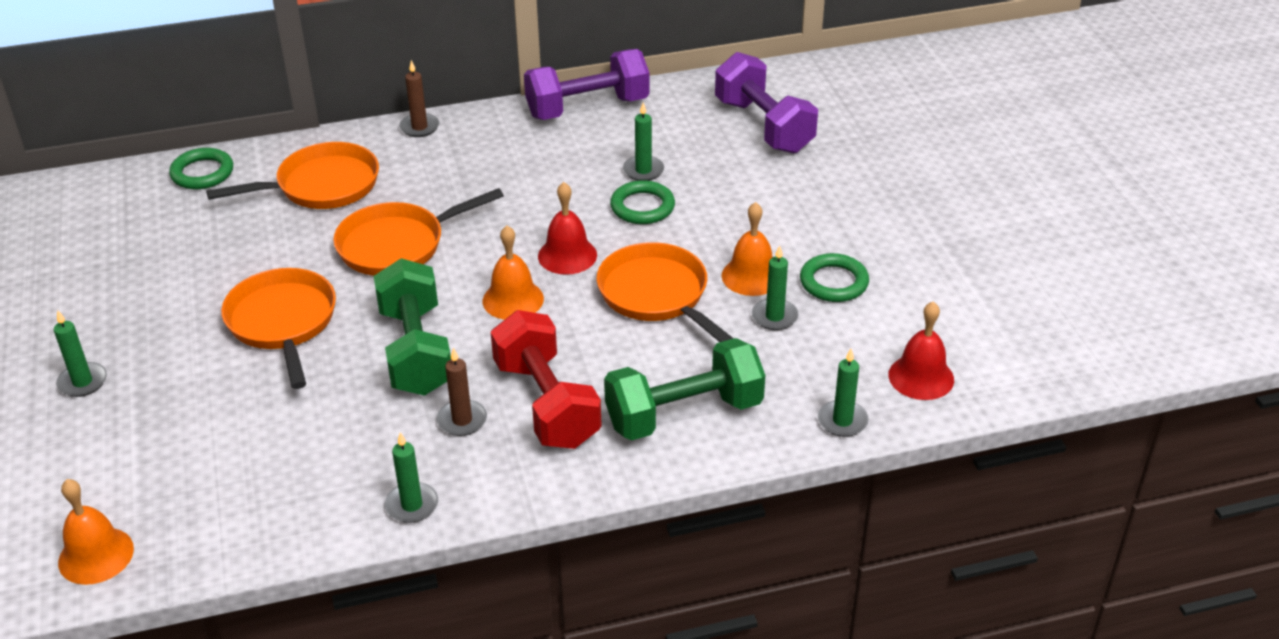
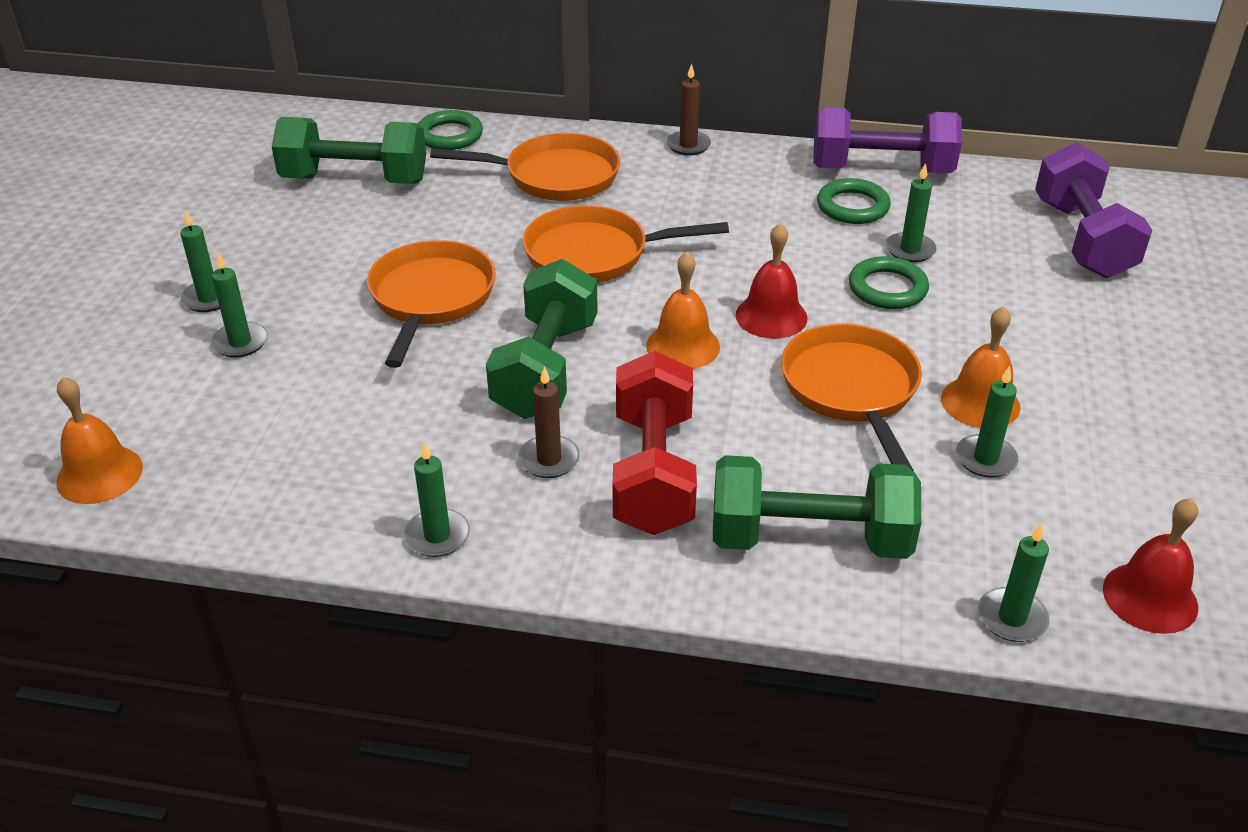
camera: 25 degrees right, 0 degrees up
(140, 410) = (240, 342): none -> green candle
(142, 238) = (355, 180): none -> green dumbbell
(833, 282) = (1084, 441): green ring -> green ring (852, 206)

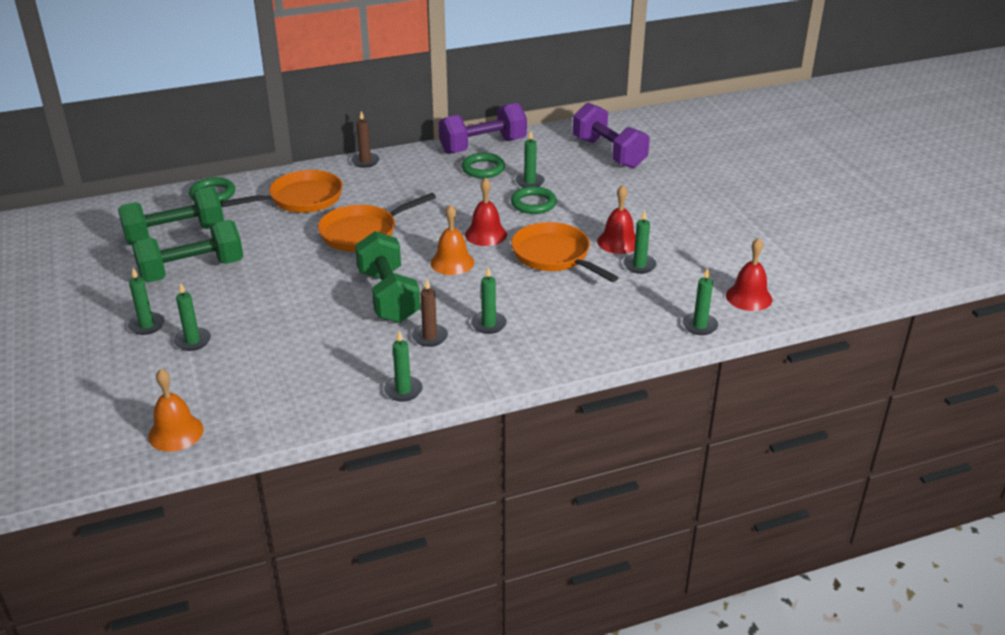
camera: 30 degrees left, 5 degrees down
(431, 299) = (288, 283): orange pan -> none
(653, 472) = (488, 324): red dumbbell -> green candle
(809, 539) = (587, 326): green dumbbell -> green dumbbell (192, 270)
(980, 402) = (618, 242): orange bell -> red bell

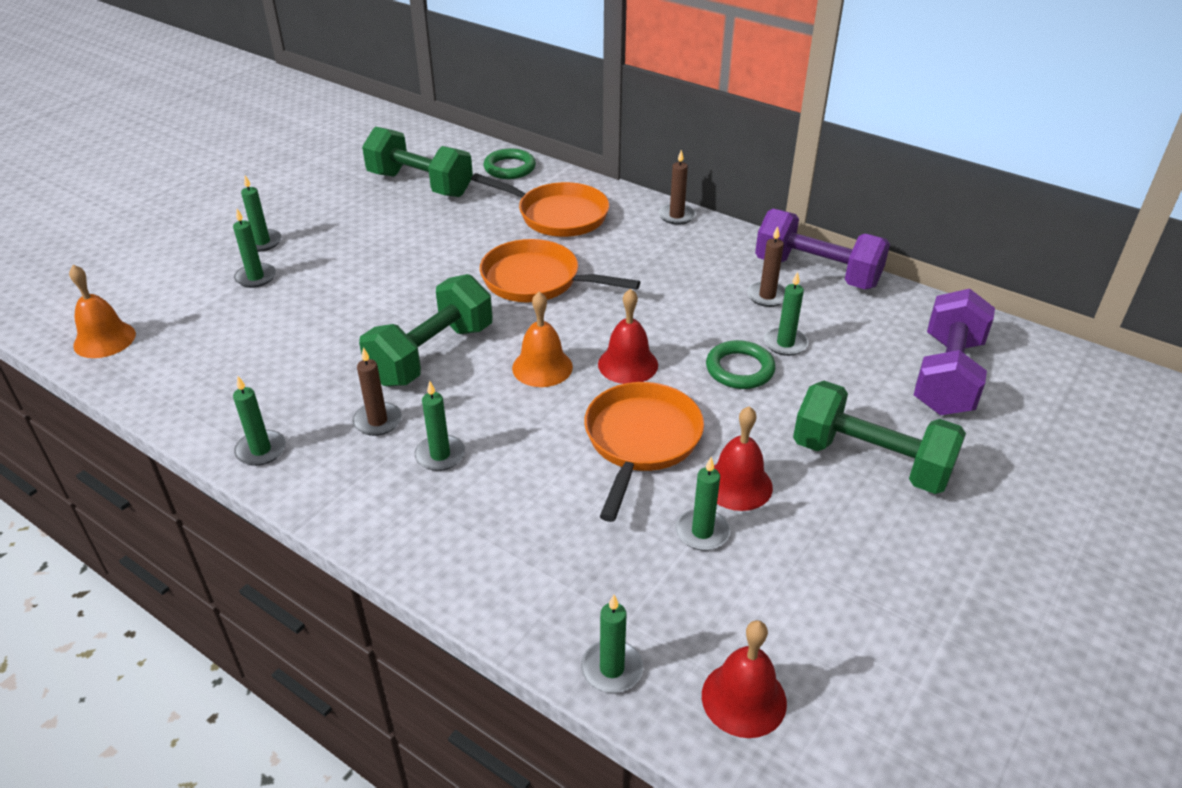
camera: 55 degrees right, 5 degrees up
(192, 270) = (370, 221): green dumbbell -> green dumbbell (870, 461)
(483, 169) = (767, 296): green ring -> brown candle

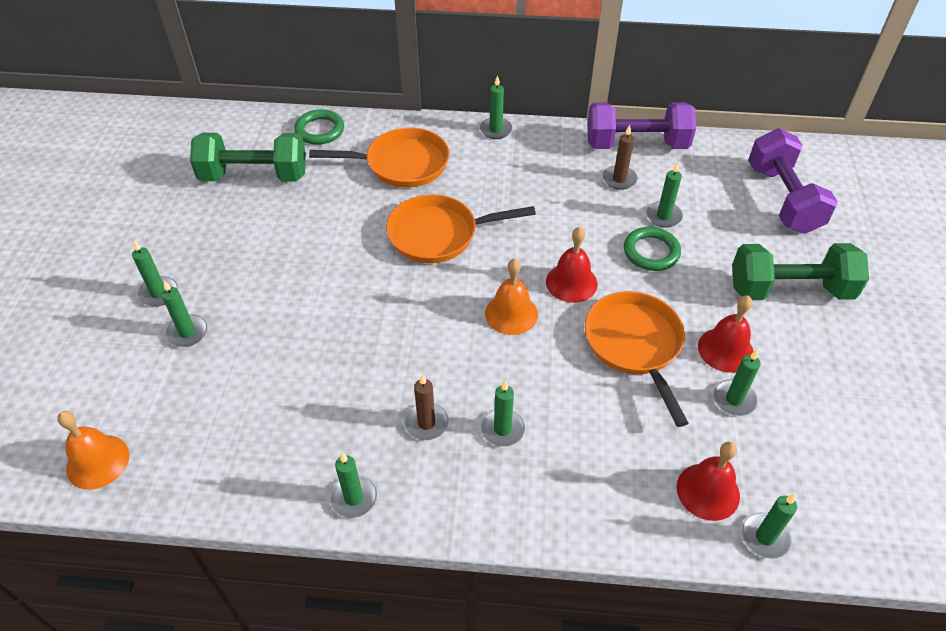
camera: 30 degrees left, 10 degrees up
(432, 354) = (415, 341): green dumbbell -> none
(676, 216) = (495, 130): brown candle -> green candle
(744, 699) = (856, 511): red bell -> red bell (708, 491)

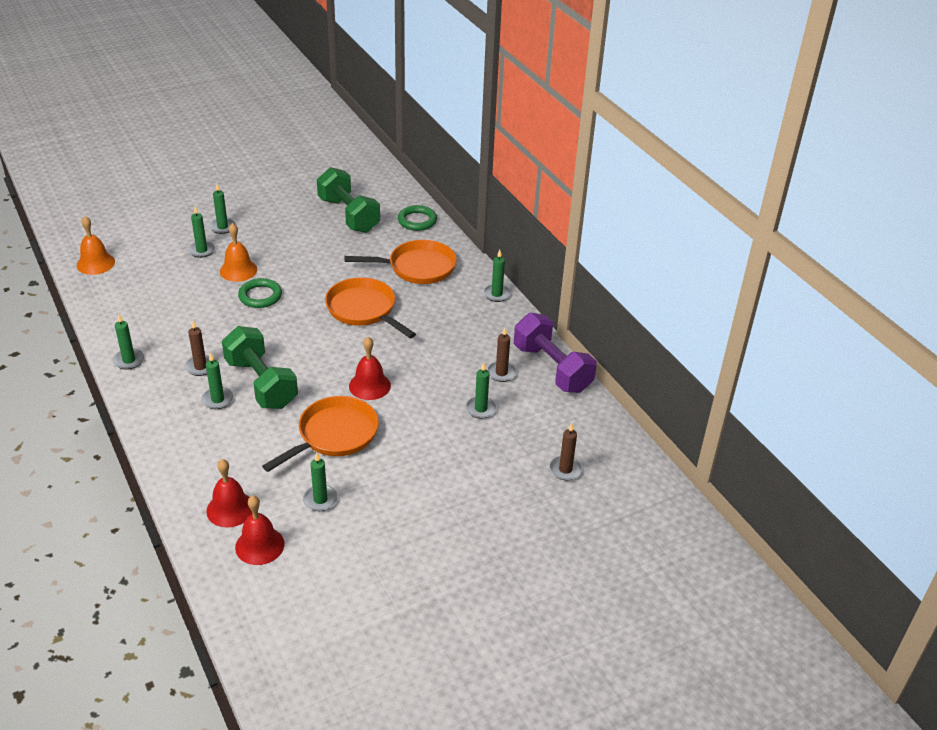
camera: 55 degrees right, 10 degrees down
(402, 164) = (417, 267): orange pan -> orange pan turned 60 degrees counterclockwise
(511, 313) = (317, 368): orange bell -> orange bell (238, 270)
(651, 252) = (435, 414): green ring -> green ring (260, 296)
(725, 350) = (365, 482): red bell -> red bell (259, 545)
(764, 537) = (210, 547): green candle -> none
(783, 199) = (565, 469): purple dumbbell -> brown candle
(790, 290) = (458, 501): green dumbbell -> green dumbbell (261, 383)

